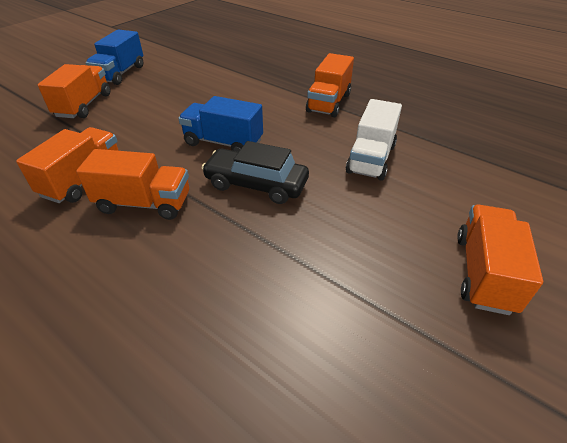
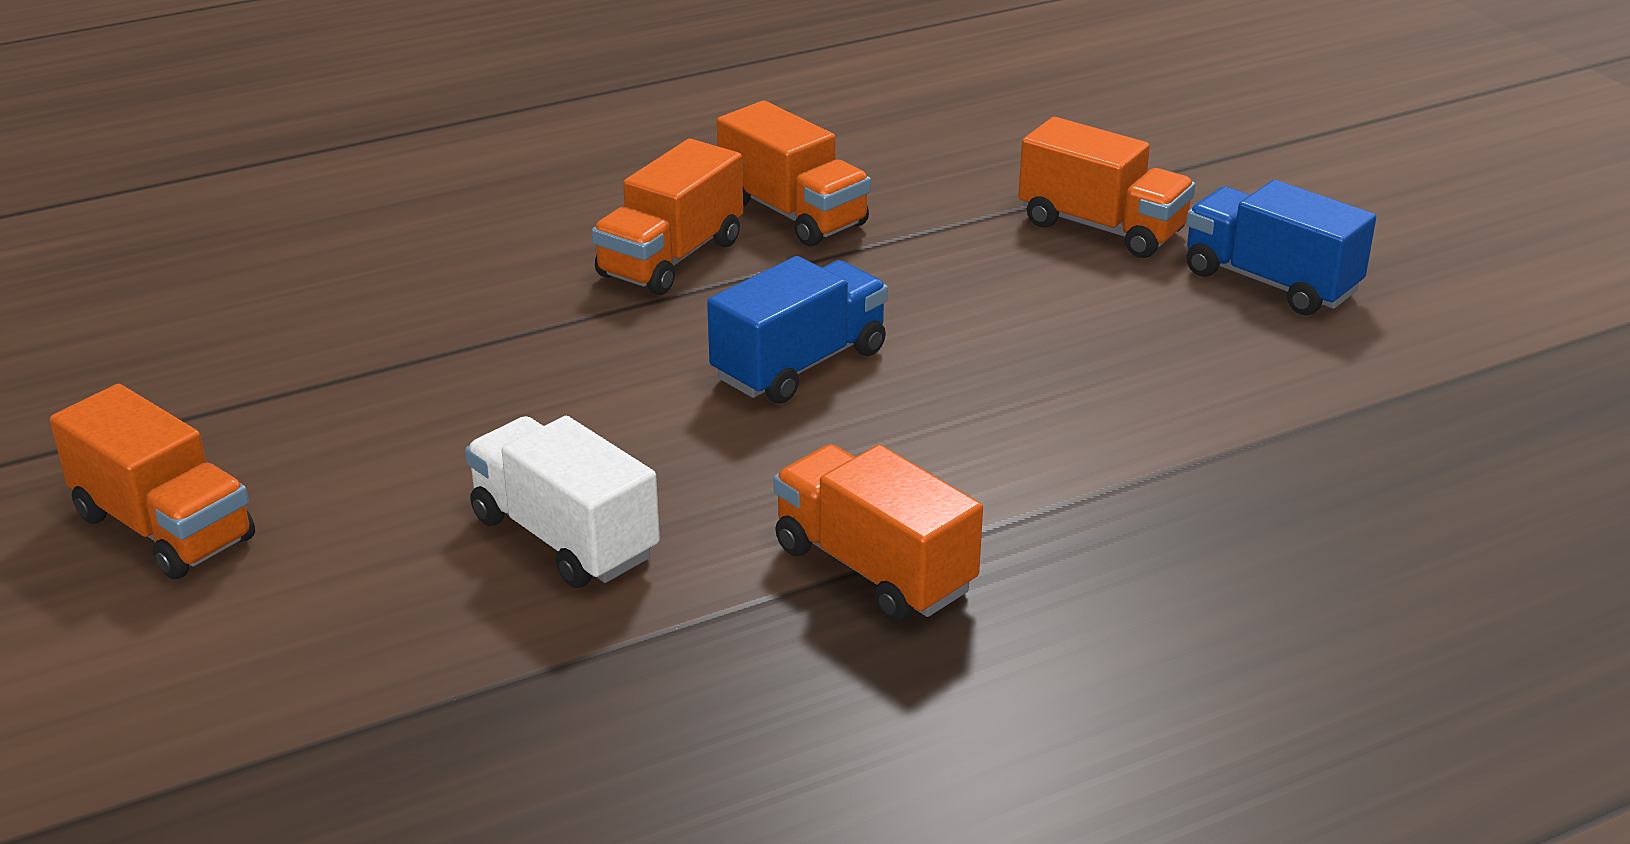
camera: 115 degrees right, 10 degrees down
(256, 184) = (618, 371): black car -> none

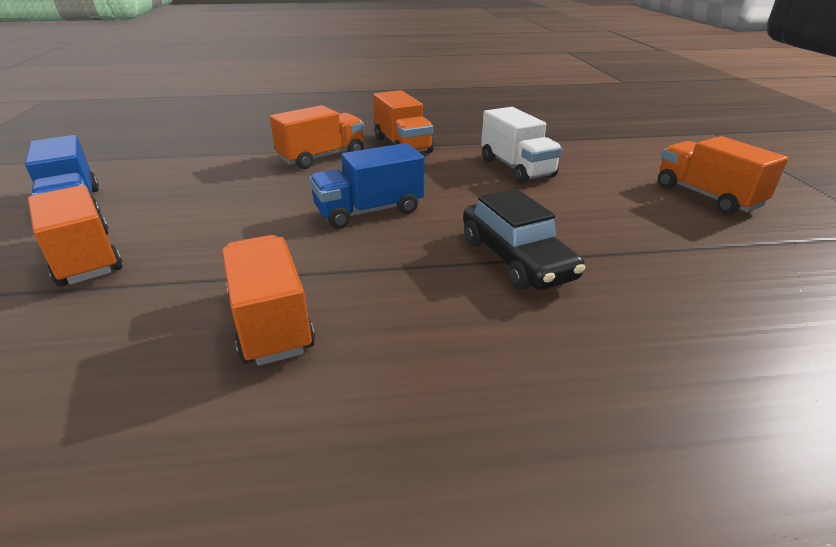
camera: 160 degrees left, 0 degrees up
(536, 330) = (516, 259): none -> black car
(671, 258) = (398, 297): orange truck -> orange truck (322, 157)

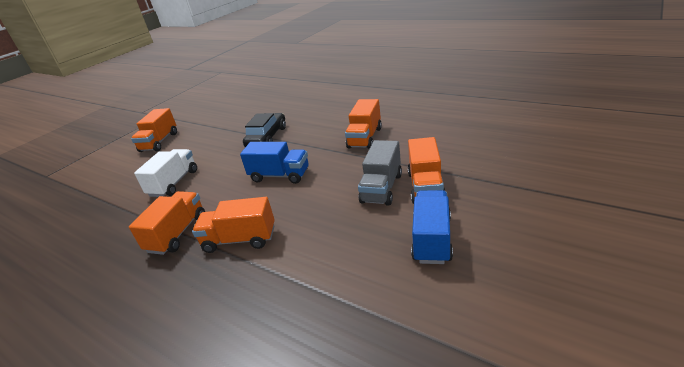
camera: 135 degrees left, 0 degrees up
(169, 237) = (381, 188): none -> grey truck

